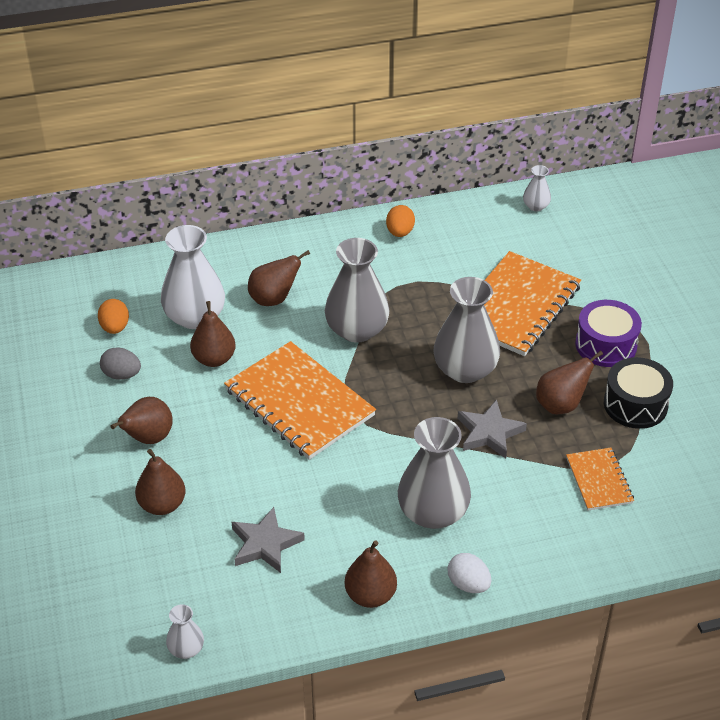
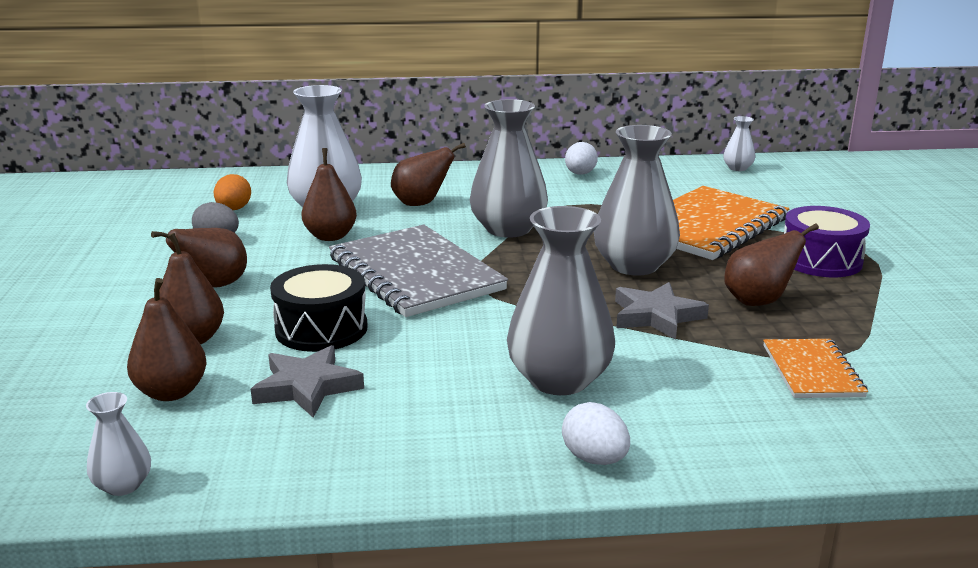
camera: 10 degrees right, 20 degrees down
(299, 403) = (415, 274): orange notebook -> grey notebook
(370, 595) = (436, 455): brown pear -> brown pear (171, 392)
(400, 232) = (580, 174): orange egg -> white egg
(635, 404) = (863, 309): black drum -> black drum (321, 329)

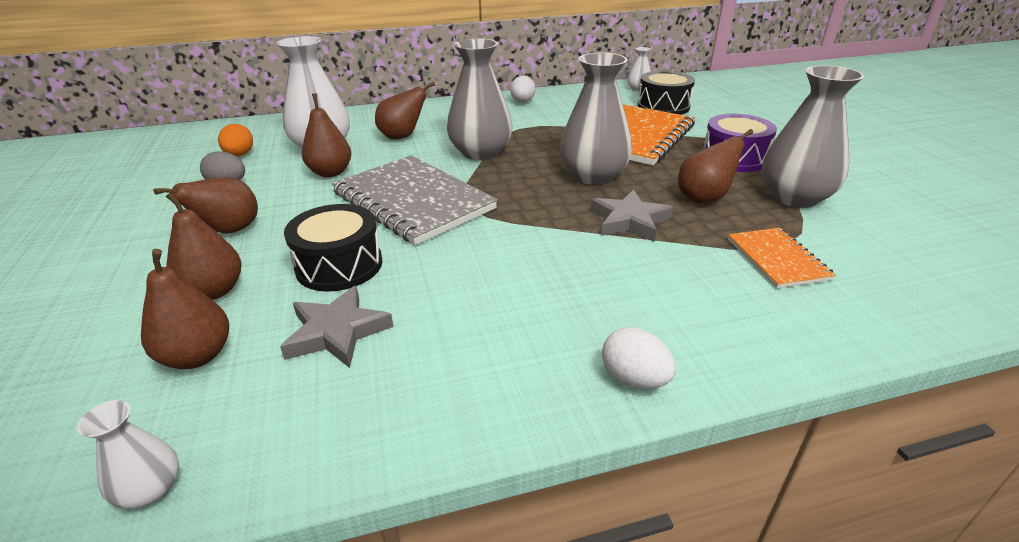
camera: 10 degrees left, 10 degrees up
(559, 379) = (571, 294): grey vase -> grey vase (794, 197)
(760, 192) = (663, 107): none -> black drum

